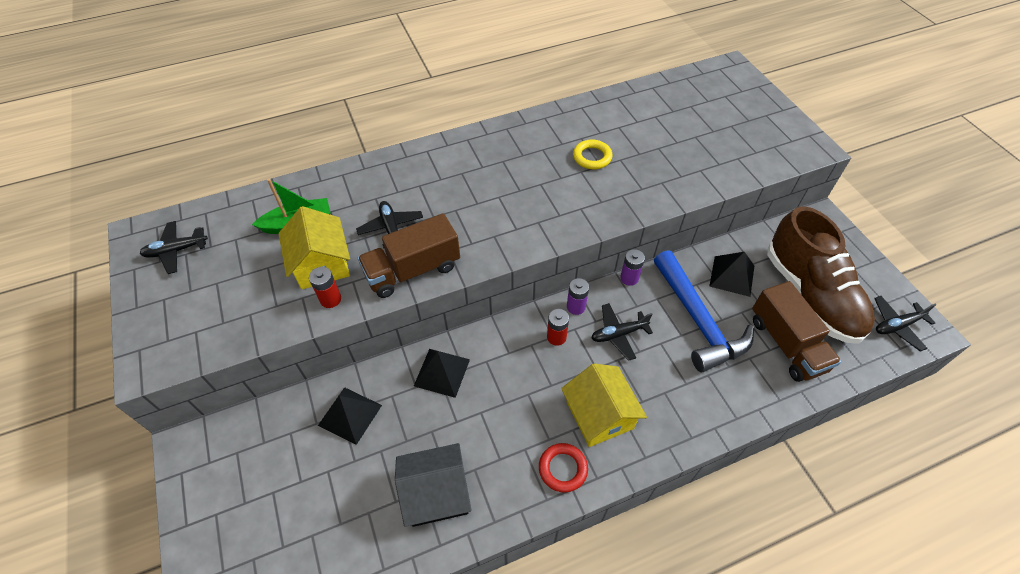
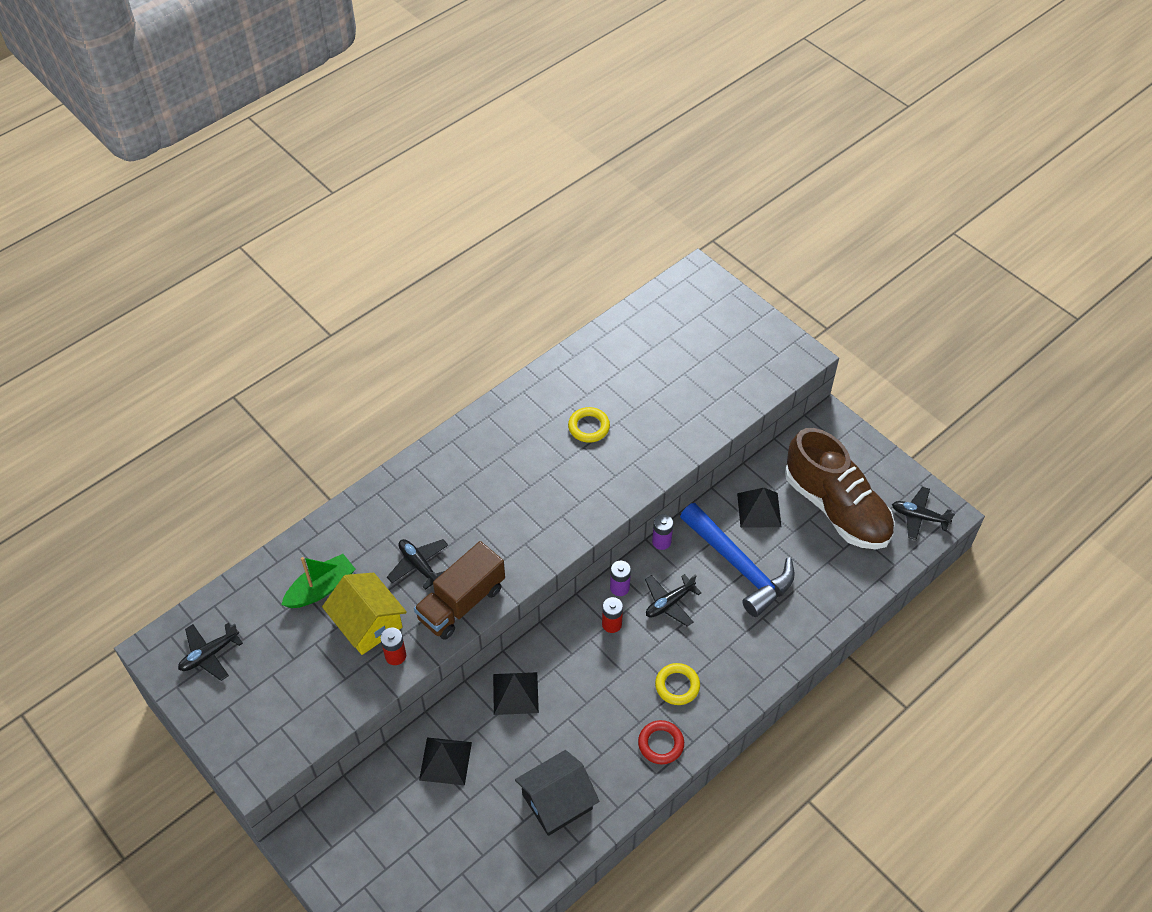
camera: 20 degrees left, 0 degrees up
(599, 415) = (677, 686): yellow house -> yellow ring
(786, 344) = (825, 565): brown truck -> none
(897, 326) = (919, 517): black plane -> black plane turned 60 degrees clockwise

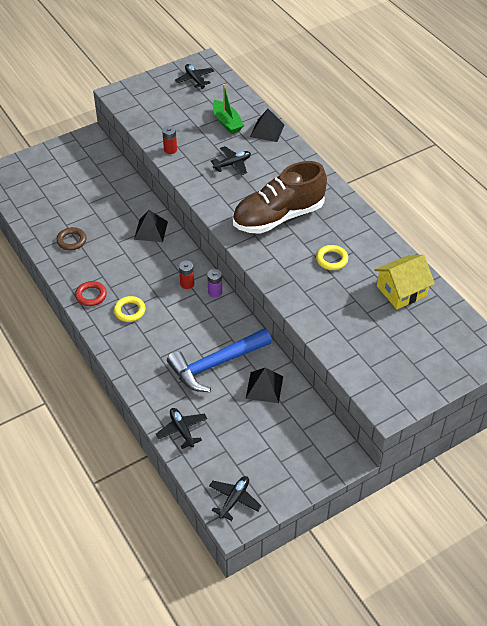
camera: 100 degrees right, 5 degrees down
(368, 623) = (196, 140): yellow house -> yellow house (401, 291)
(445, 761) = (116, 195): black pyramid -> black pyramid (267, 130)
(461, 603) = (199, 180): brown truck -> none
(557, 801) = (71, 241): black house -> brown ring
(661, 541) = (248, 321): purple battery -> none
(669, 603) = (195, 317): black plane -> black plane (182, 430)
(836, 508) = (255, 440): brown shoe -> brown shoe (278, 216)

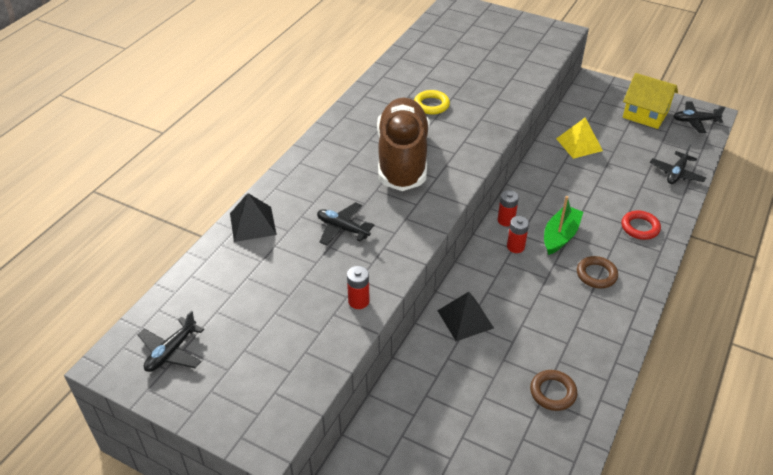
camera: 120 degrees left, 5 degrees down
(91, 295) = (611, 320): red ring -> red ring (640, 227)
(129, 311) = (596, 275): yellow ring -> brown ring
(215, 292) = (506, 220): purple battery -> red battery
(216, 364) = (589, 182): blue hammer -> none
(227, 122) = (259, 269): green boat -> green boat (560, 236)
(264, 387) = (579, 144): black pyramid -> yellow pyramid
(278, 216) = (402, 159): brown shoe -> brown shoe turned 120 degrees counterclockwise
(401, 291) = (432, 57): yellow house -> yellow house (645, 114)

